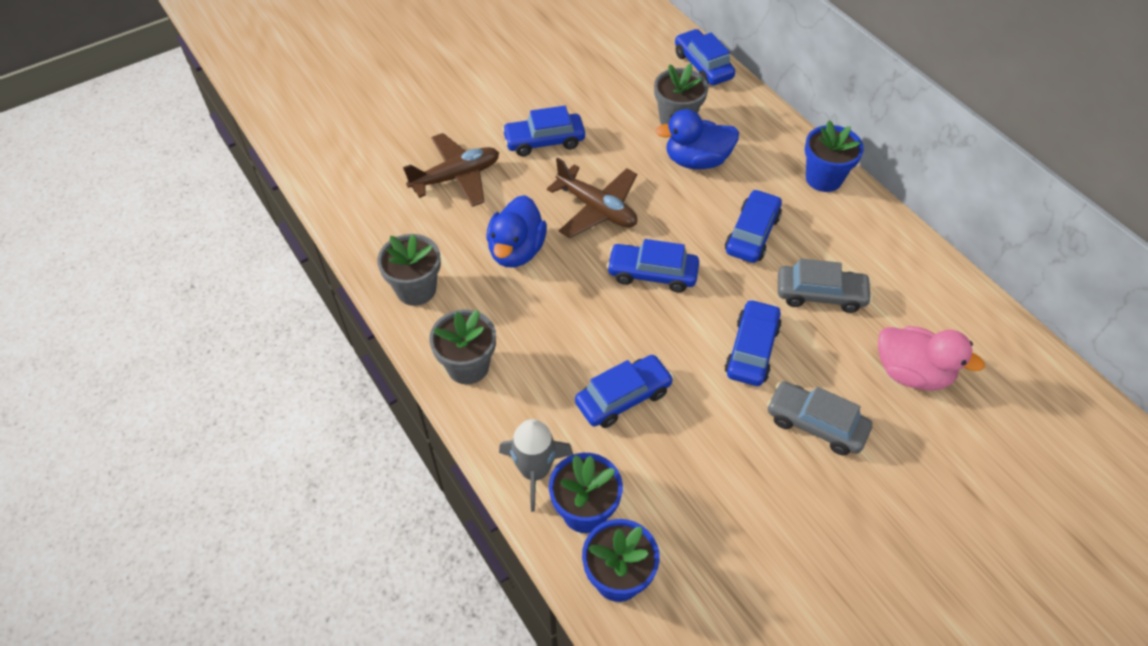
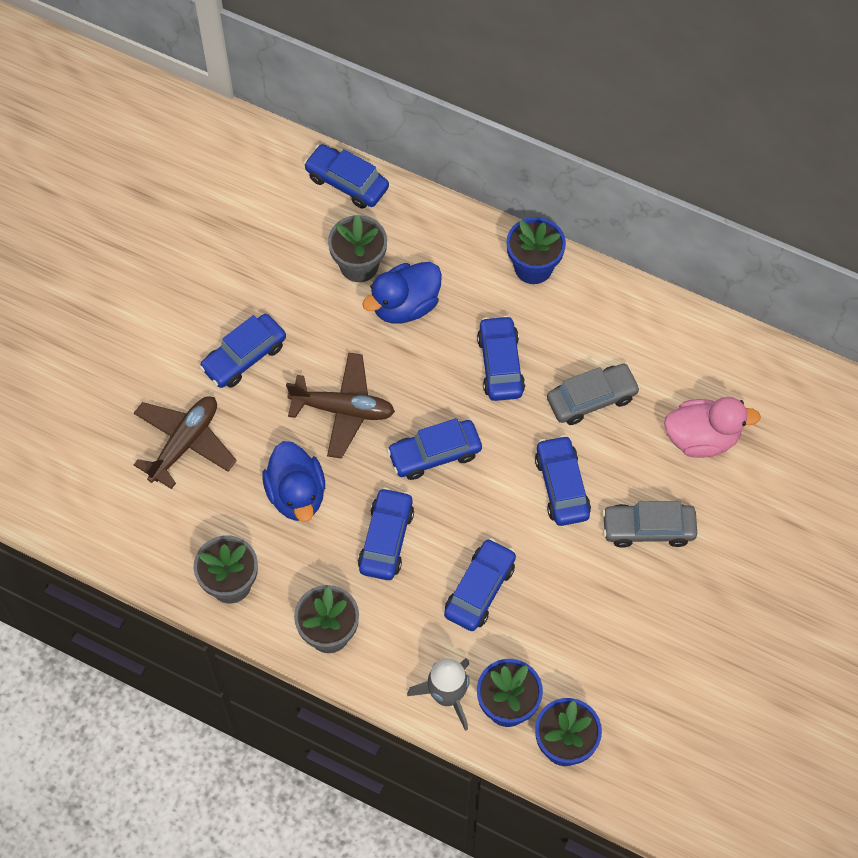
camera: 30 degrees left, 10 degrees up
(567, 318) = (386, 539): none -> blue car

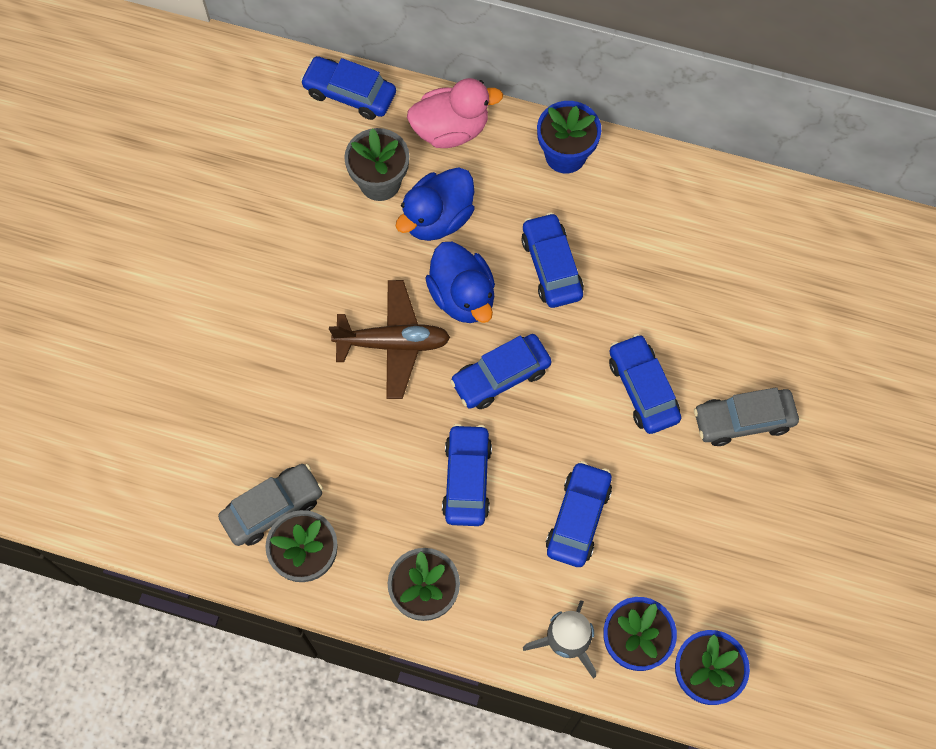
camera: 10 degrees left, 5 degrees up
(185, 443) = (228, 409): brown plane -> none
(244, 357) = (275, 302): blue car -> none
(296, 494) = (361, 446): blue duck -> blue duck (462, 296)
(592, 399) = (655, 288): grey car -> grey car (272, 508)
(702, 438) = (779, 312): pink duck -> pink duck (451, 129)

